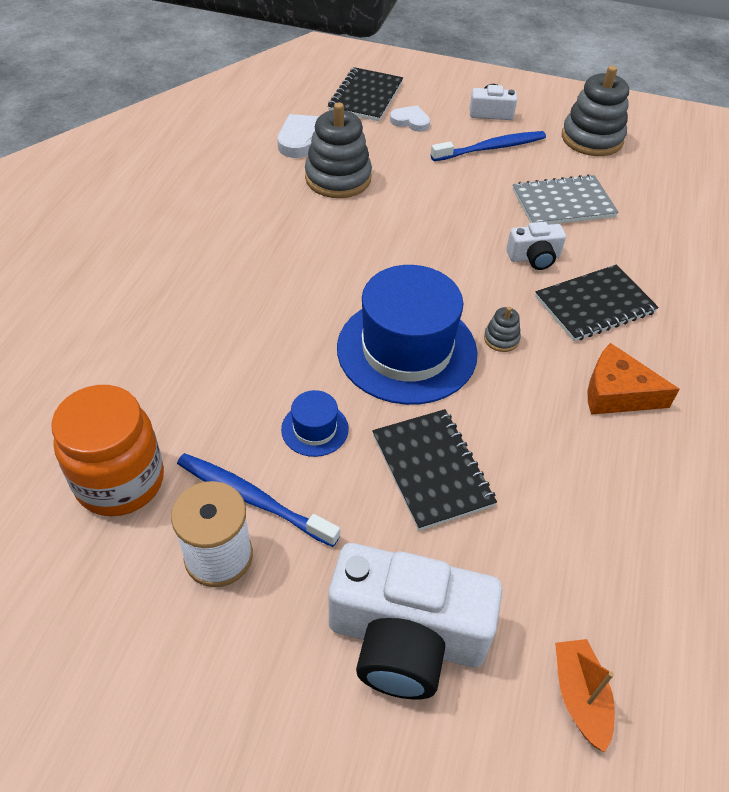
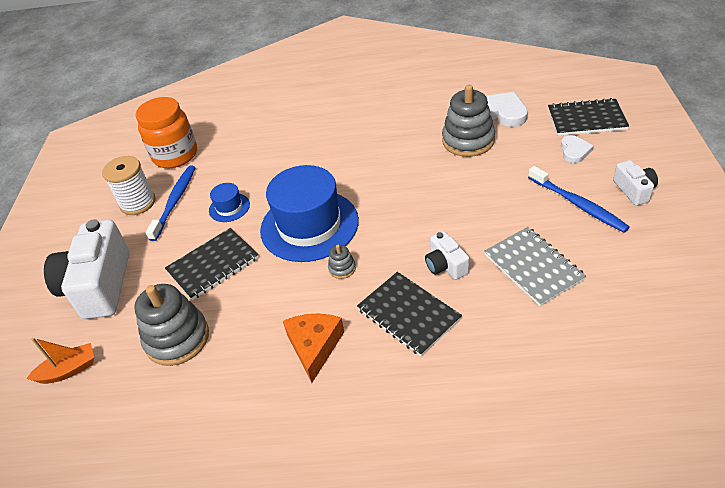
camera: 80 degrees right, 5 degrees down
(592, 139) = (658, 266): grey stacking toy -> grey stacking toy (177, 338)

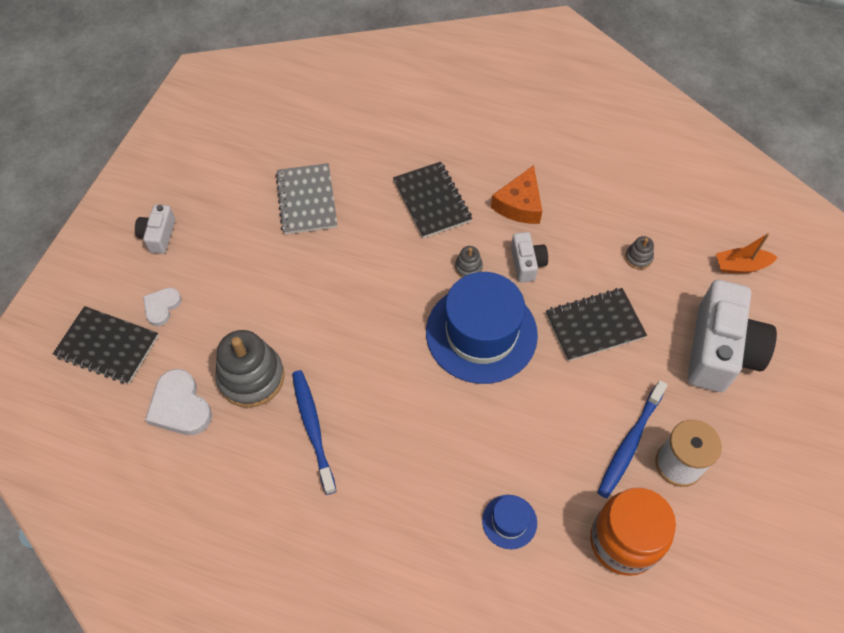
camera: 165 degrees left, 15 degrees up
(177, 338) = (638, 258): grey stacking toy -> grey stacking toy, size x0.45
(229, 207) = (563, 401): blue hat -> blue hat (509, 521)
(445, 265) = (376, 232): white camera -> white camera (527, 263)
(578, 204) = (218, 243): blue toothbrush -> blue toothbrush (313, 428)

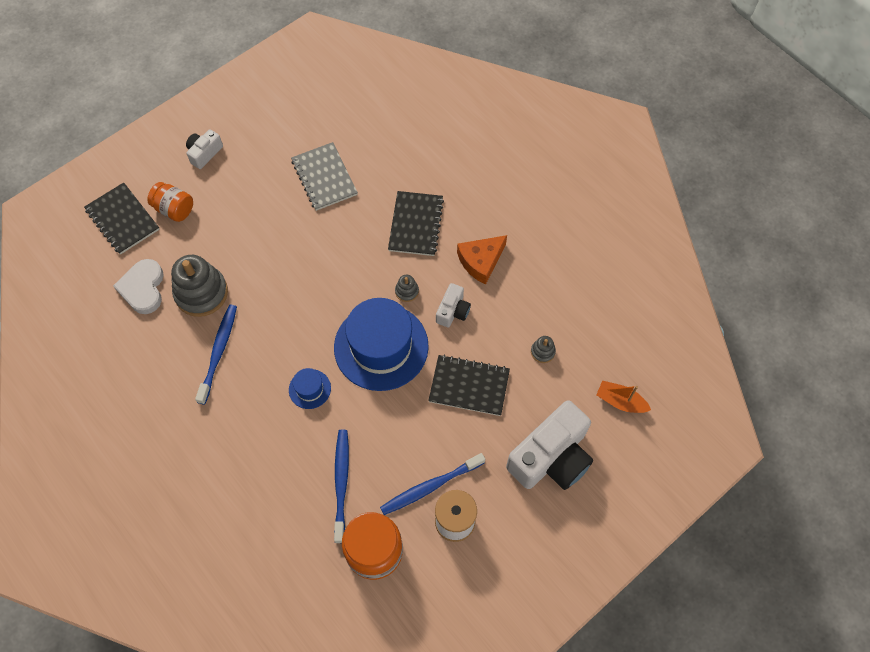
camera: 30 degrees right, 5 degrees up
(162, 307) = (174, 209): white heart -> orange jar
(307, 200) = (324, 177): grey notebook -> grey notebook turned 45 degrees counterclockwise
(509, 521) = (306, 491): blue hat -> blue hat (309, 389)
(539, 491) = (341, 483): none -> blue toothbrush

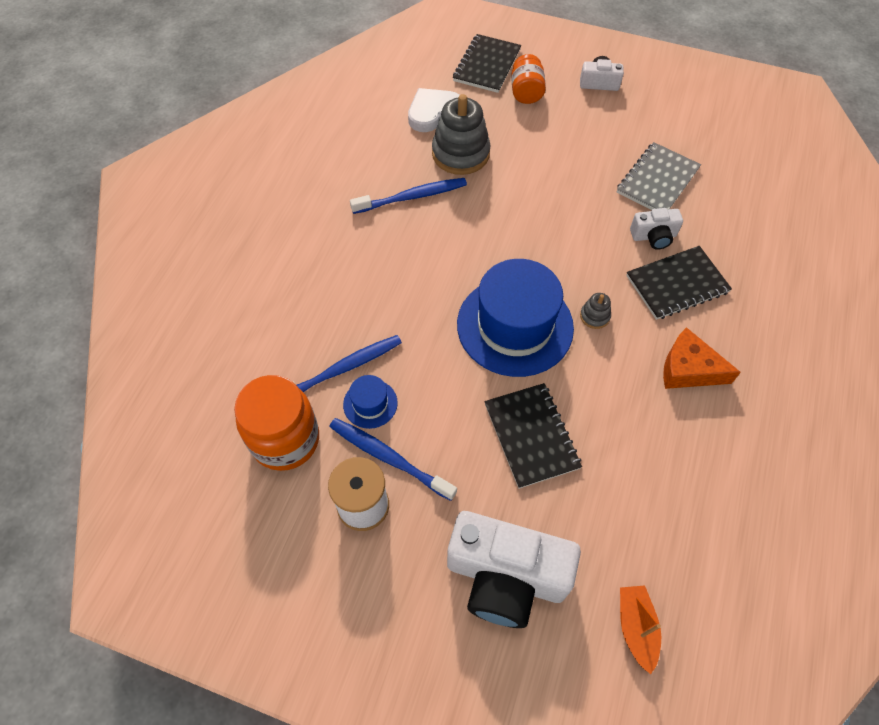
camera: 60 degrees right, 5 degrees down
(309, 389) = (425, 288): blue hat -> blue hat (370, 403)
(453, 311) = (607, 372): white camera -> white camera (654, 236)
(542, 352) = (631, 495): grey stacking toy -> none

